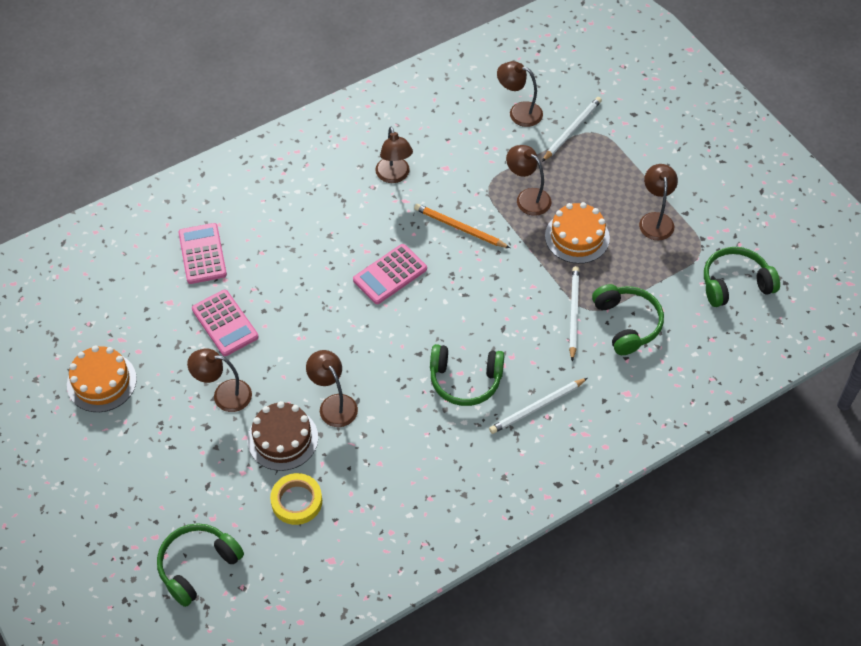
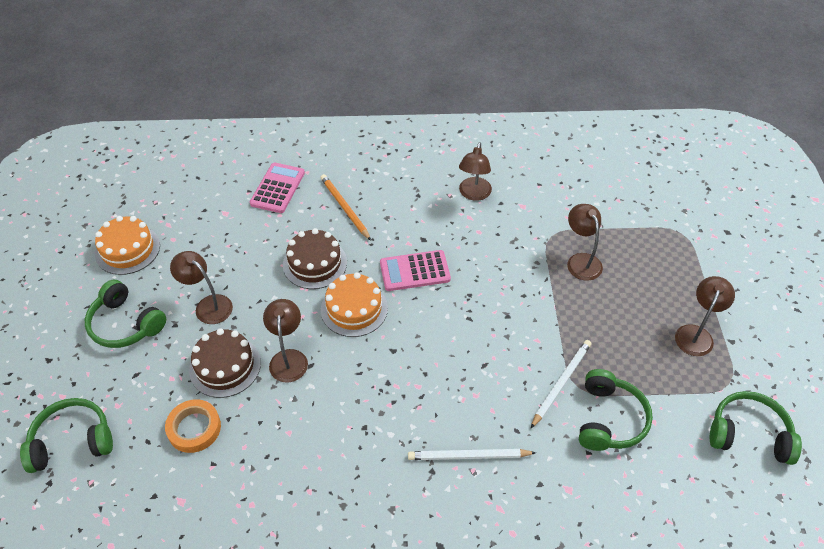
camera: 30 degrees right, 5 degrees down
(225, 323) = (253, 248): pink calculator -> none
(294, 310) = (315, 263): none -> brown cake
(296, 501) = (194, 428): yellow tape -> orange tape
(460, 228) = (502, 260): orange pencil -> orange pencil (345, 208)
(465, 380) = (417, 395): green headphones -> green headphones (125, 324)
(519, 112) = (617, 188): brown lamp -> none
(572, 130) = (658, 221): white pencil -> none
(577, 237) = (607, 315): orange cake -> orange cake (354, 308)

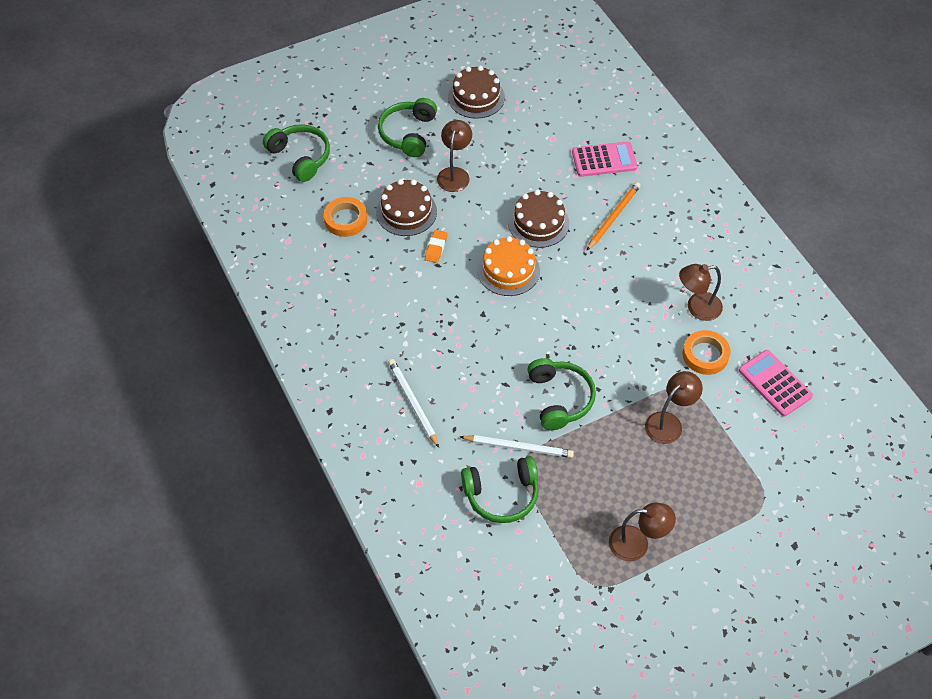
camera: 65 degrees right, 5 degrees up
(128, 249) = (476, 97): orange cake -> brown cake
(288, 358) = (436, 248): brown lamp -> orange eraser
(414, 271) = (574, 297): pink calculator -> pink calculator (775, 383)
(524, 209) = (705, 355): none -> orange tape
(749, 434) = (546, 612): green headphones -> green headphones (560, 398)

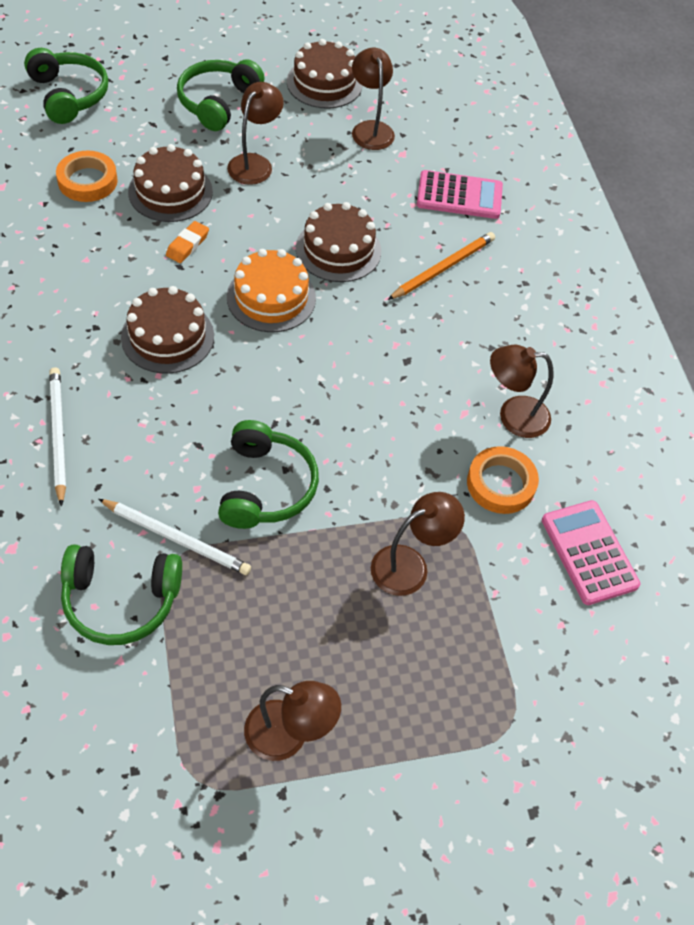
camera: 10 degrees right, 0 degrees up
(452, 317) = (167, 336): none -> brown cake
(523, 125) = (370, 129): none -> brown lamp

